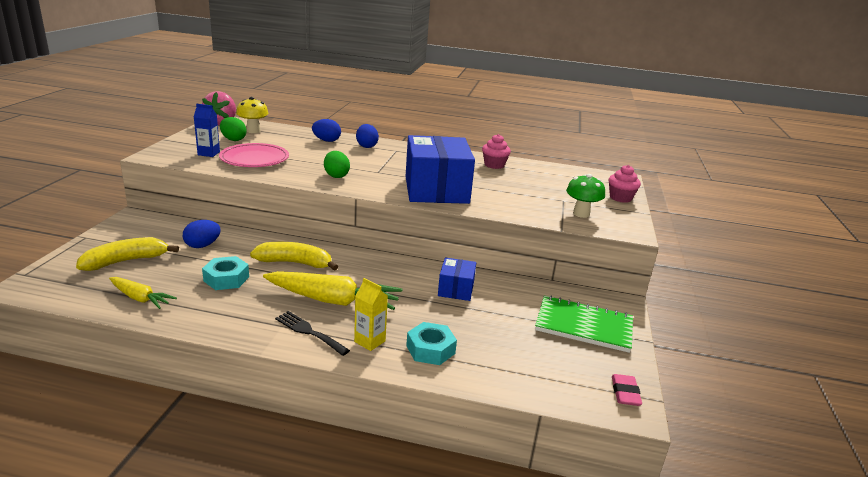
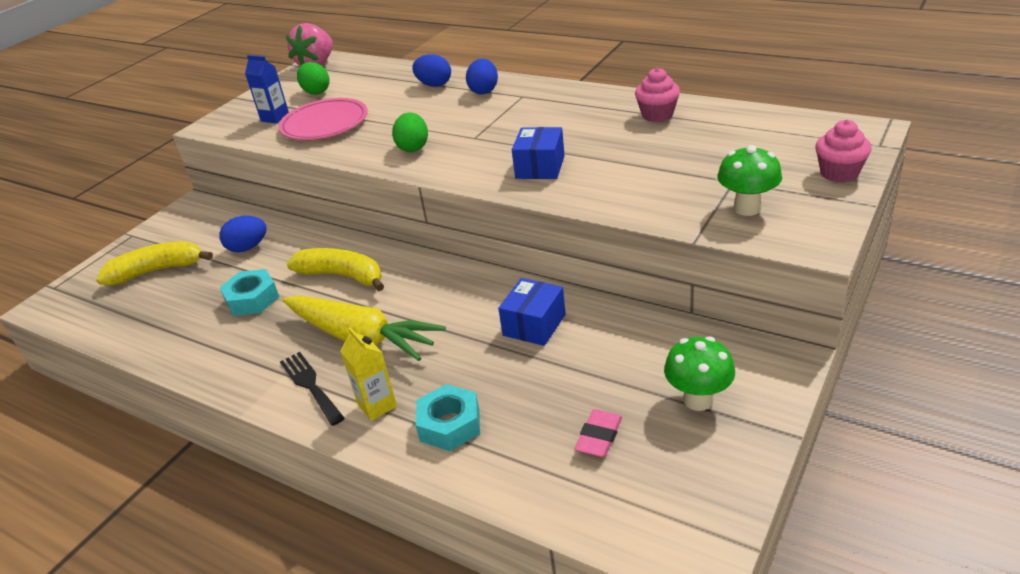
camera: 25 degrees right, 10 degrees up
(140, 298) = (149, 325): yellow carrot -> none
(253, 131) = (348, 75): yellow mushroom -> none
(436, 190) = (540, 167): blue box -> blue box, size x0.49
(584, 326) = (698, 400): green notebook -> green mushroom
(625, 393) = (702, 527): pink eraser -> pink eraser (599, 437)

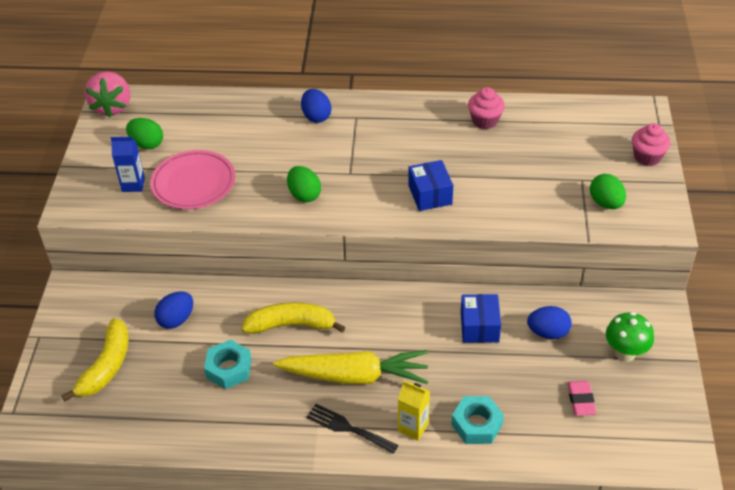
camera: 30 degrees left, 10 degrees up
(157, 270) = (106, 366): yellow banana -> yellow banana turned 150 degrees clockwise
(434, 85) = (262, 116): blue egg -> blue egg (548, 332)
(747, 208) = (605, 203): green mushroom -> green egg

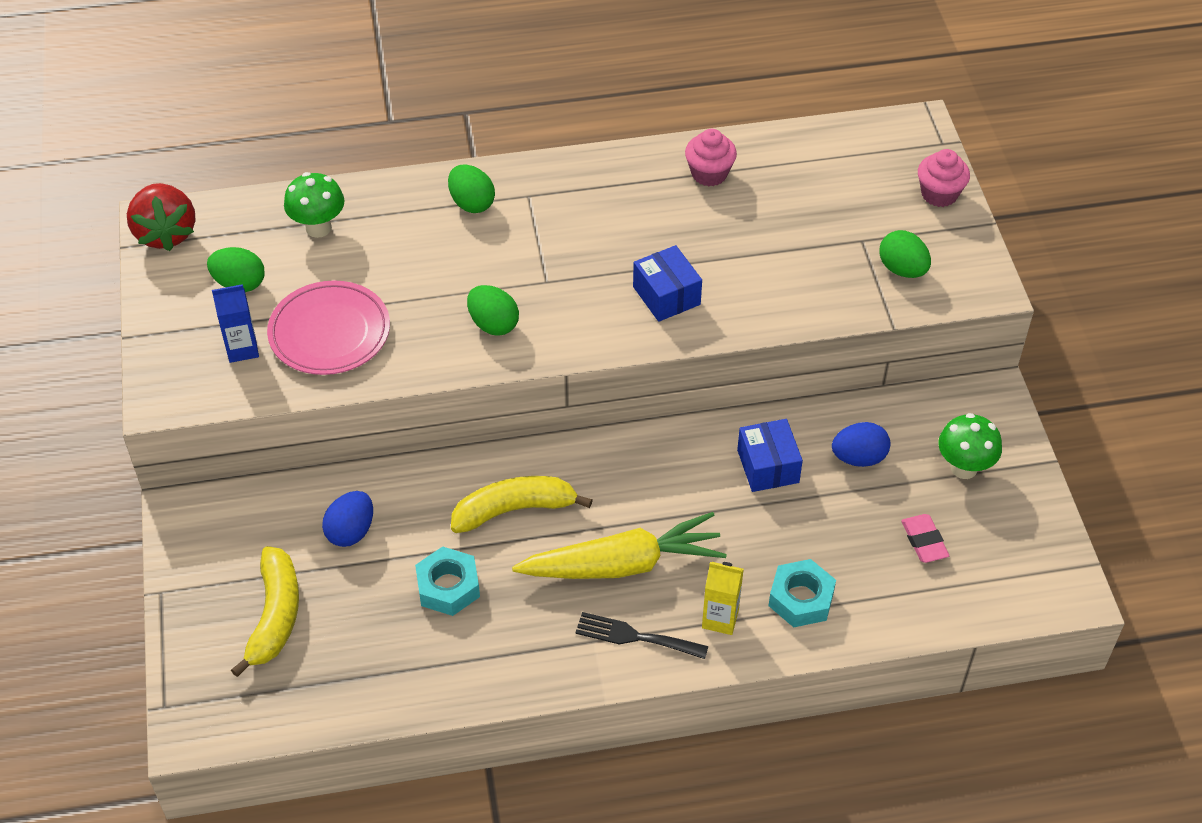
camera: 15 degrees left, 5 degrees up
(112, 107) = (166, 233): pink strawberry -> red strawberry
(210, 117) = (318, 228): none -> green mushroom
(316, 116) = (472, 203): blue egg -> green egg

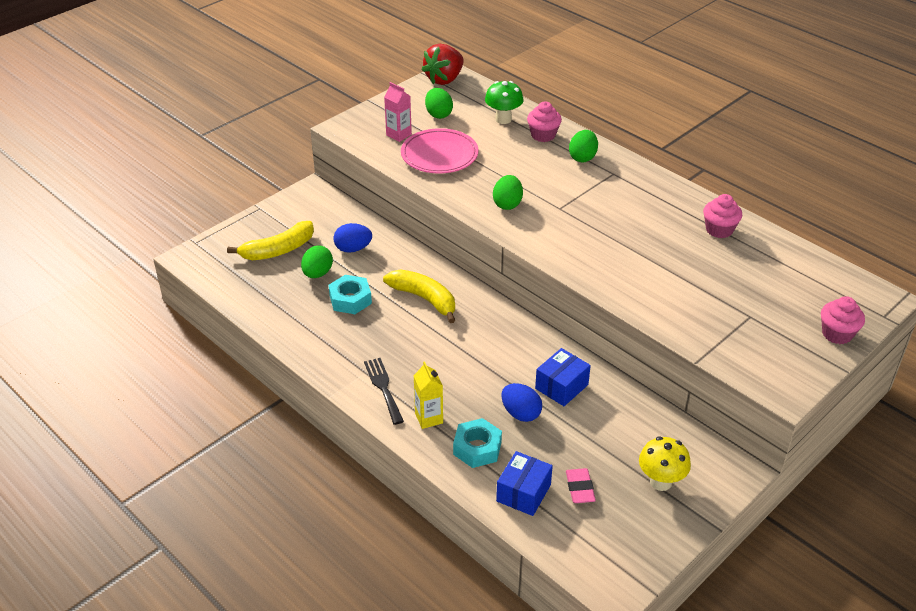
camera: 55 degrees right, 10 degrees down
(242, 349) = (398, 135): blue carton -> pink carton
(391, 211) = (543, 135): none -> pink cupcake
(623, 564) = (429, 359): yellow carrot -> none
(666, 295) = (604, 256): blue box -> blue box (523, 493)
(859, 458) = (613, 425): blue egg -> blue egg (520, 413)
(902, 269) = (749, 345): green egg -> green egg (317, 273)
(924, 541) = (580, 488): pink eraser -> pink eraser turned 45 degrees counterclockwise
(964, 468) = (660, 482): green mushroom -> yellow mushroom

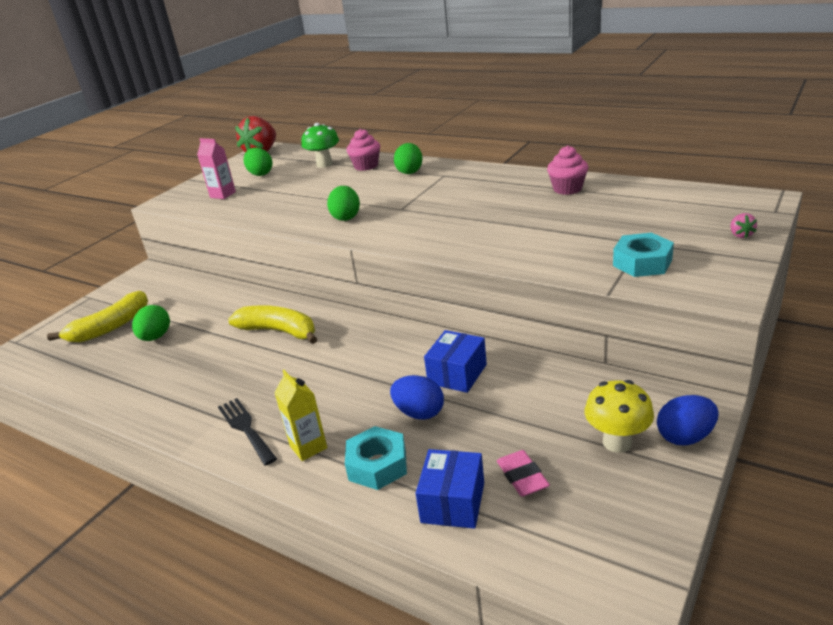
camera: 10 degrees left, 10 degrees down
(350, 299) = (195, 351): turquoise nut -> turquoise nut (642, 263)
(353, 249) = (194, 307): blue egg -> blue egg (685, 437)
(439, 155) = (267, 199): pink plate -> none
(837, 334) = (740, 235): pink cupcake -> pink strawberry

